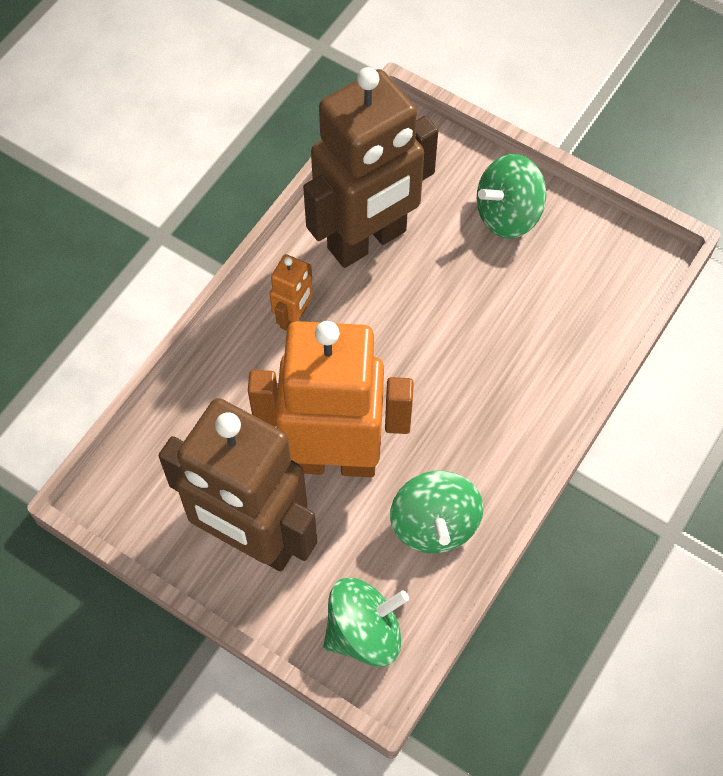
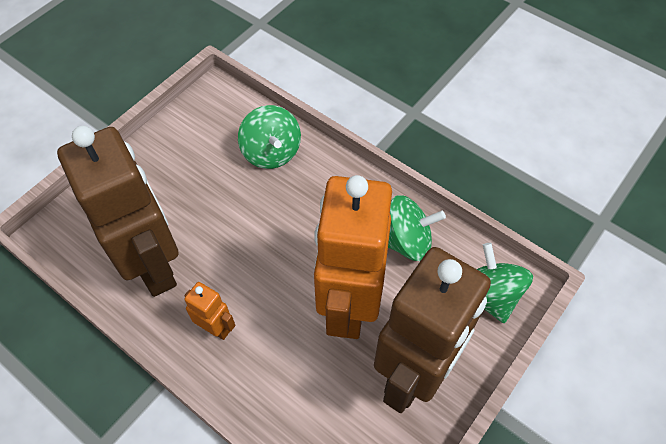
camera: 85 degrees left, 5 degrees down
(508, 214) = (156, 168): green spinning top -> green spinning top (271, 152)

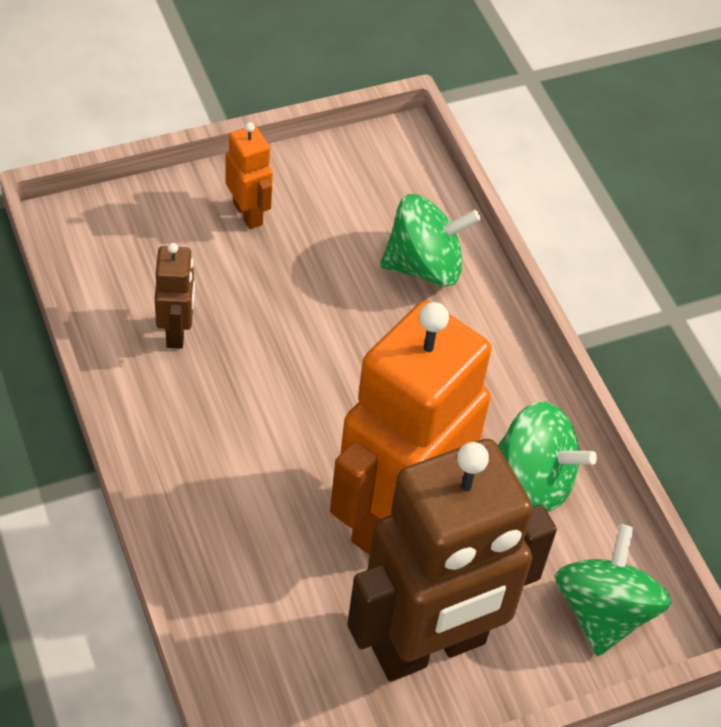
camera: 25 degrees right, 5 degrees down
(154, 266) = (176, 332): brown robot -> brown robot, size x0.42
(216, 328) = (206, 449): orange robot -> orange robot (248, 213)
(271, 152) = (424, 266): green spinning top -> green spinning top turned 105 degrees counterclockwise

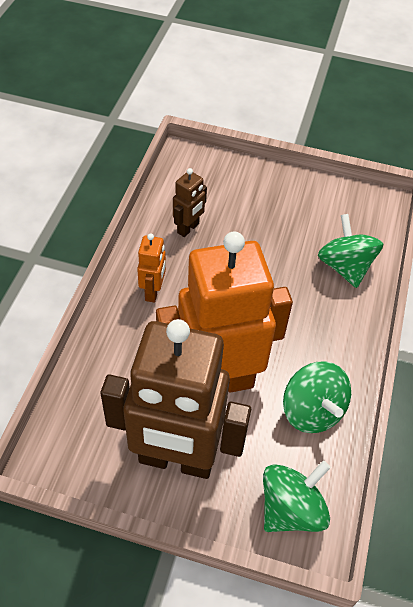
camera: 40 degrees right, 0 degrees up
(248, 213) = (273, 194): orange robot -> orange robot (153, 291)
(424, 266) = (345, 267): green spinning top -> green spinning top turned 135 degrees counterclockwise

